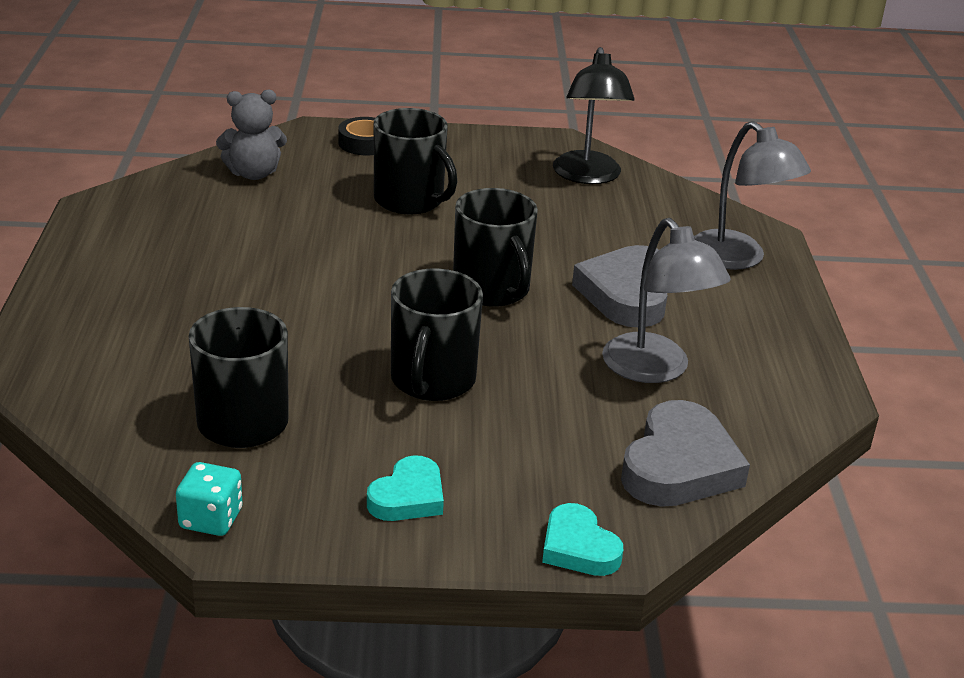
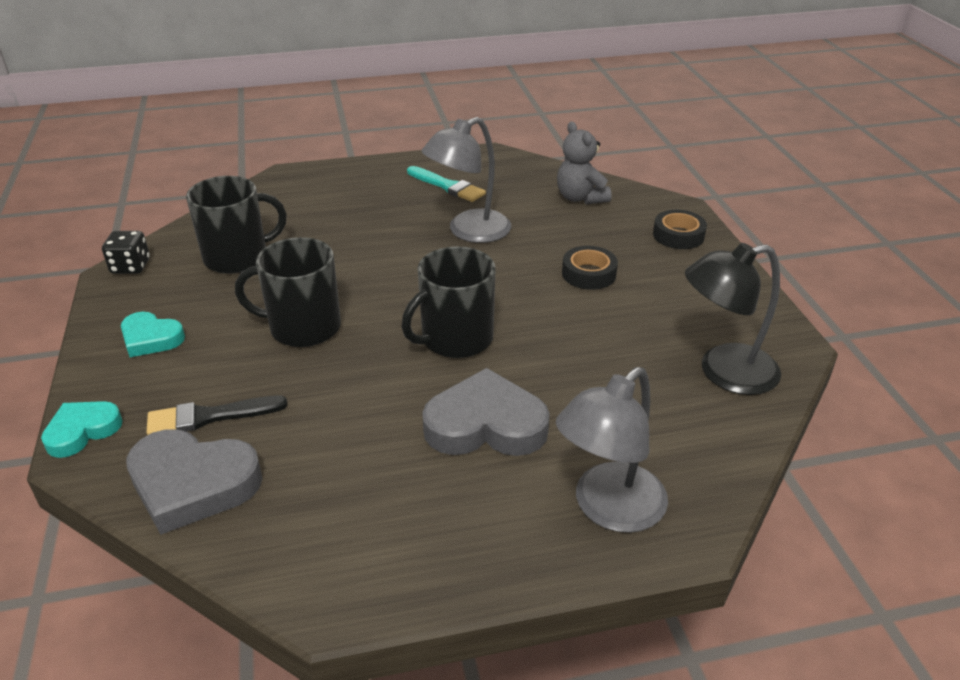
camera: 80 degrees right, 5 degrees up
(161, 246) = (447, 186): none -> turquoise brush
(211, 519) = (130, 266): turquoise dice -> black dice
(410, 200) = (589, 274): black mug -> black tape
(576, 452) = (209, 417): none -> black brush
(655, 370) = (349, 456): grey lamp -> grey lamp (469, 231)

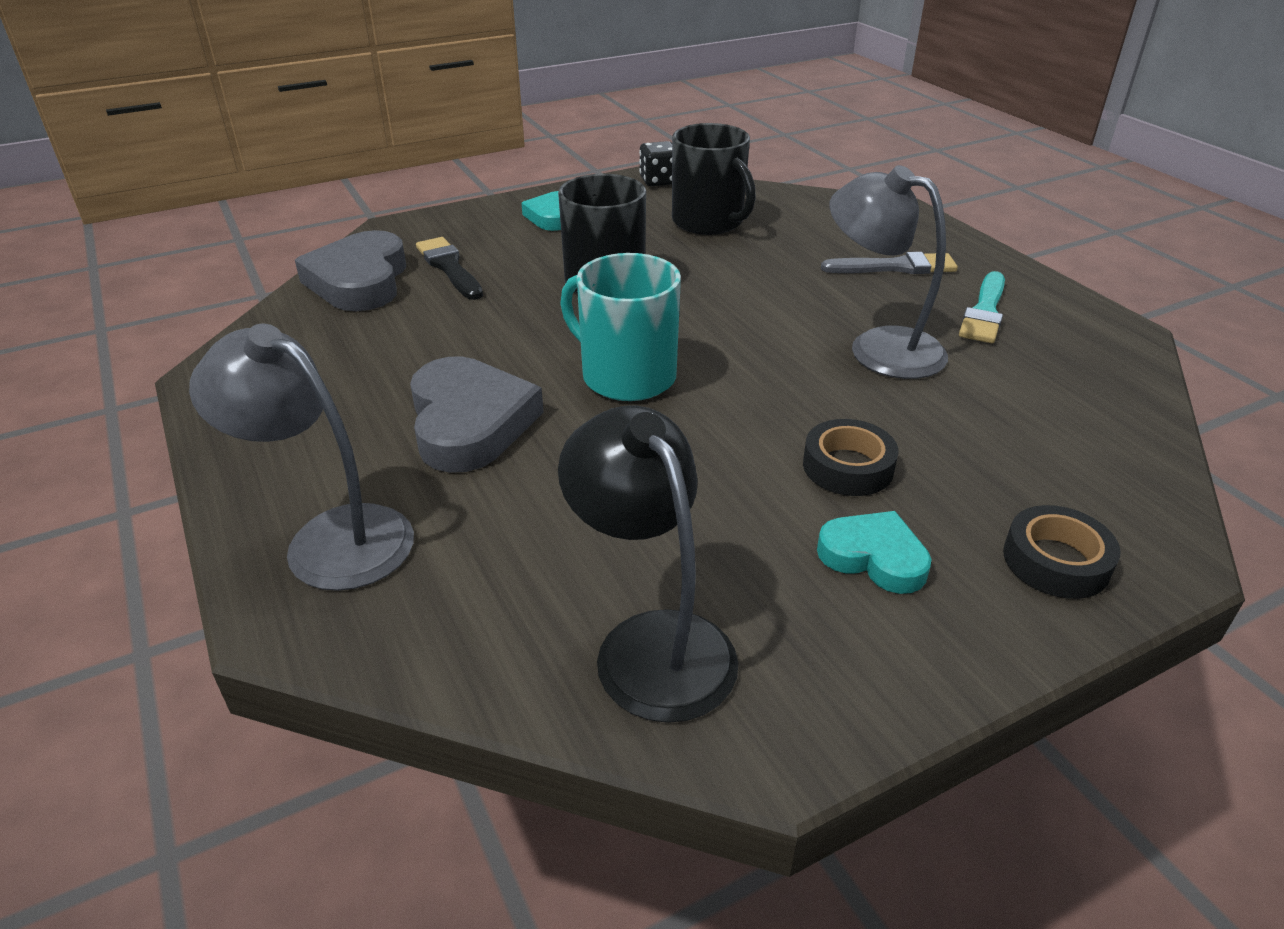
camera: 75 degrees right, 0 degrees up
(82, 431) = (420, 222): turquoise heart -> turquoise heart (874, 557)
(371, 199) = (895, 267): none -> grey brush
(455, 339) = (626, 376): black mug -> turquoise mug
(580, 198) = (1076, 433): grey teddy bear -> none

